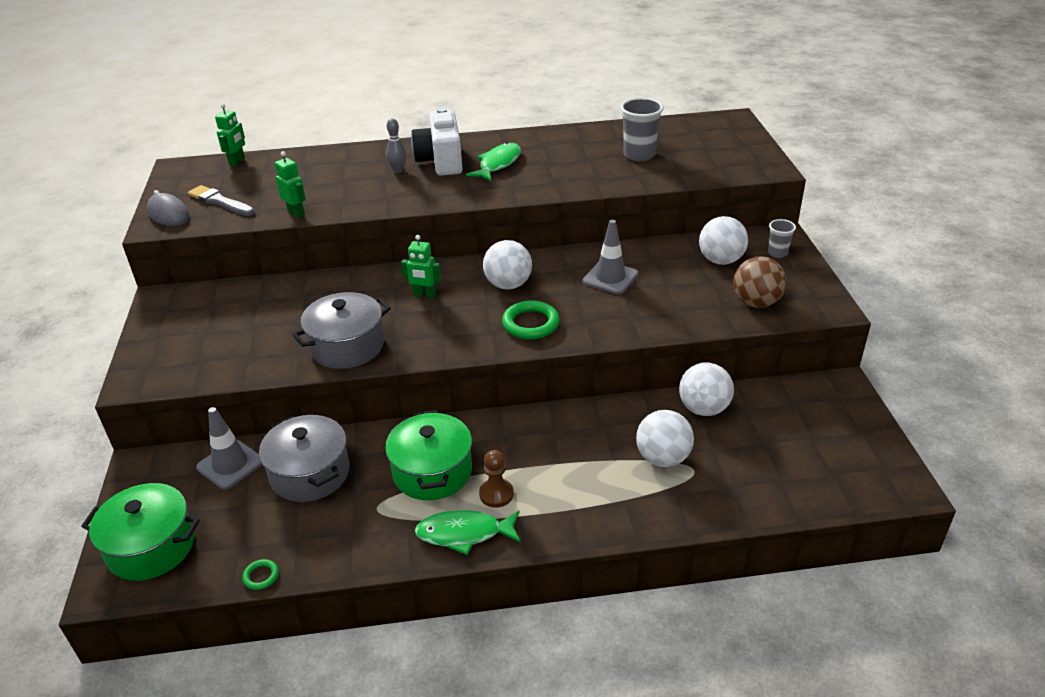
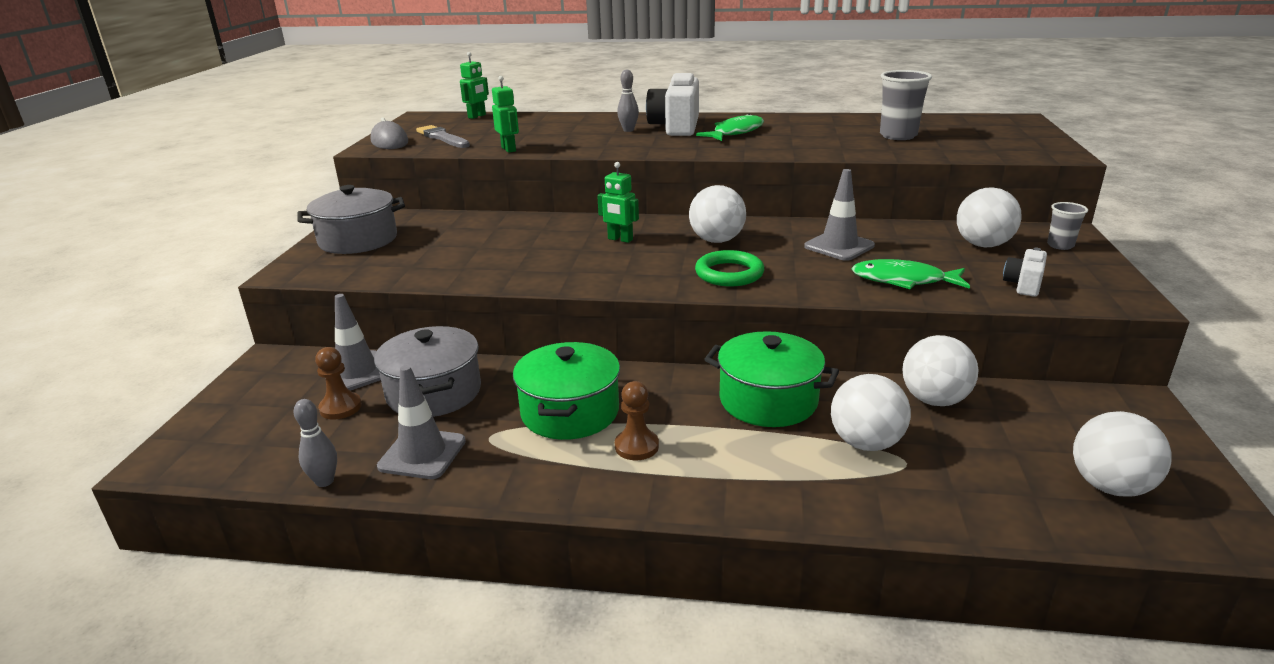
camera: 15 degrees right, 10 degrees down
(151, 547) = (231, 432): green pot -> green pot (768, 400)
(235, 504) = (340, 407): none -> brown pawn
(261, 576) = (324, 481): green ring -> grey bowling pin
(329, 535) = (422, 454): none -> grey traffic cone
(347, 346) = (515, 269): grey pot -> grey pot (358, 240)
(464, 534) = (580, 480): green fish -> green fish (903, 280)
(756, 303) = (1023, 285): brown ball -> white camera
(828, 463) = (1110, 486): none -> white ball

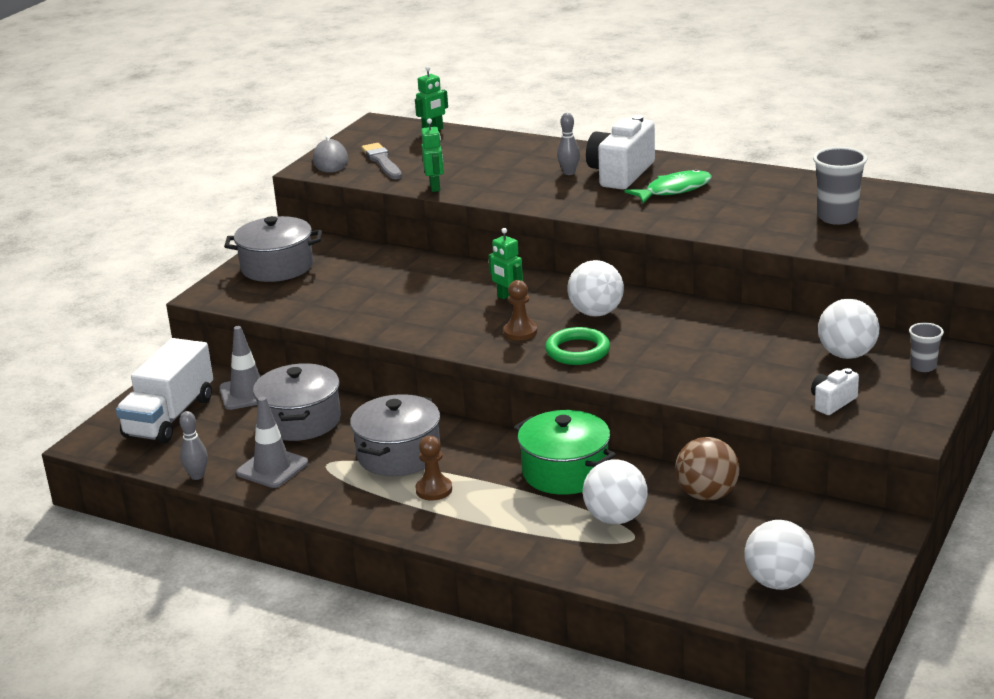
camera: 20 degrees right, 0 degrees up
(267, 413) = (170, 417): none -> white truck
(340, 407) = (225, 422): brown pawn -> brown pawn (520, 332)
(570, 412) = (399, 454): green pot -> grey pot
(839, 246) = (705, 336): grey traffic cone -> none
(903, 280) = (727, 381): green fish -> none
(934, 400) = (707, 495): white ball -> brown ball

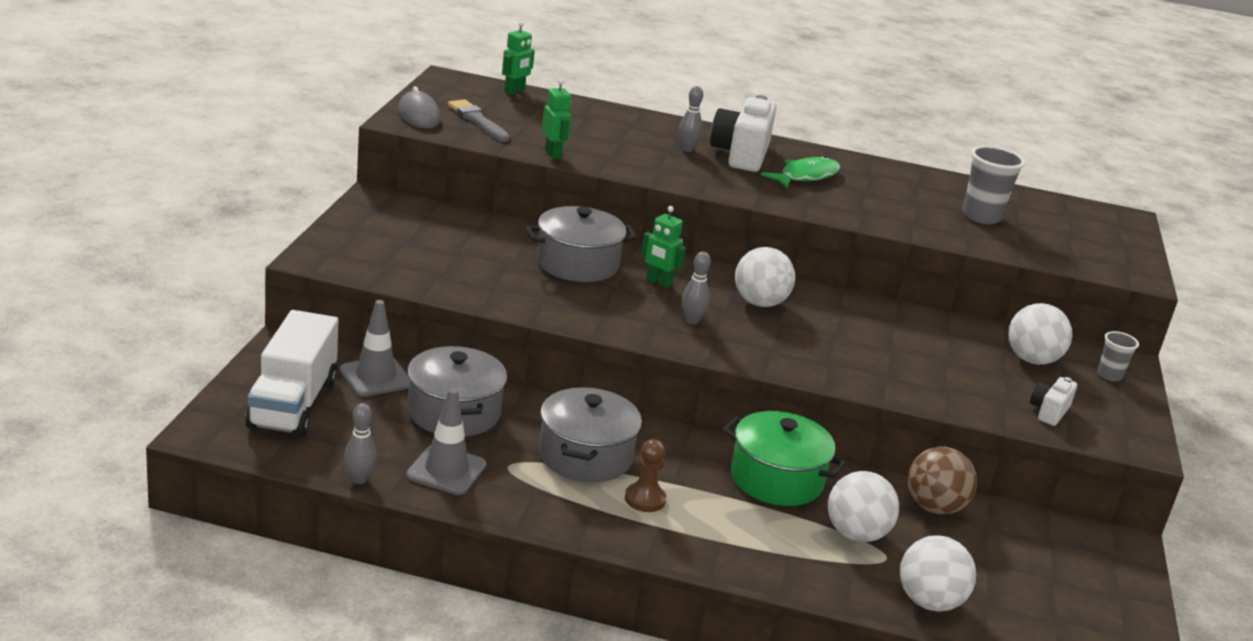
camera: 20 degrees left, 0 degrees up
(277, 267) = (380, 231): grey pot -> grey pot (577, 264)
(520, 332) = (692, 321): brown pawn -> grey bowling pin
(577, 351) = (764, 345): green ring -> none
(778, 582) = (1057, 608): white ball -> white ball (929, 602)

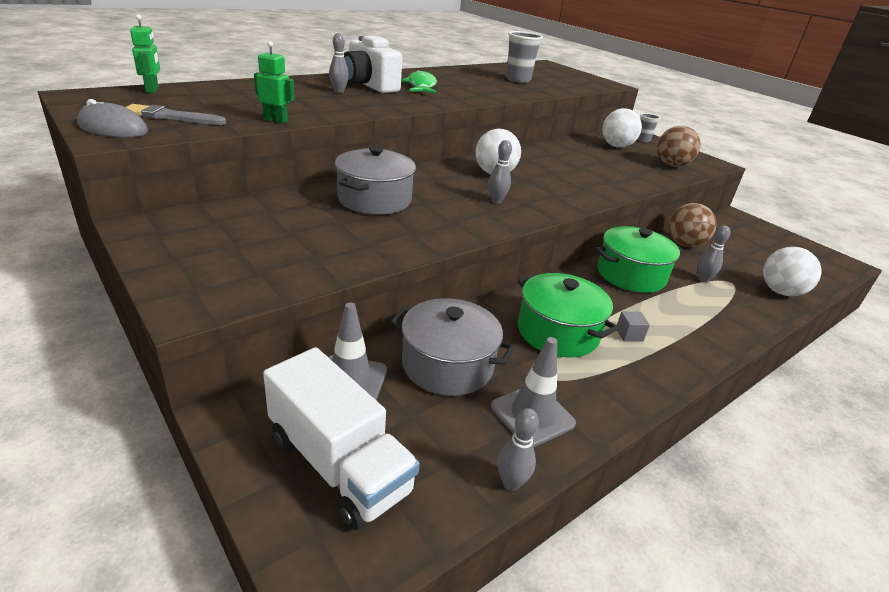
camera: 50 degrees left, 5 degrees up
(585, 456) = (558, 332): grey pot -> green pot
(645, 499) = (629, 335): brown pawn -> grey cube
(658, 282) = (434, 187): green robot -> none
(856, 534) = (703, 279): white ball -> grey bowling pin
(1049, 412) = (671, 165): white camera -> brown ball

